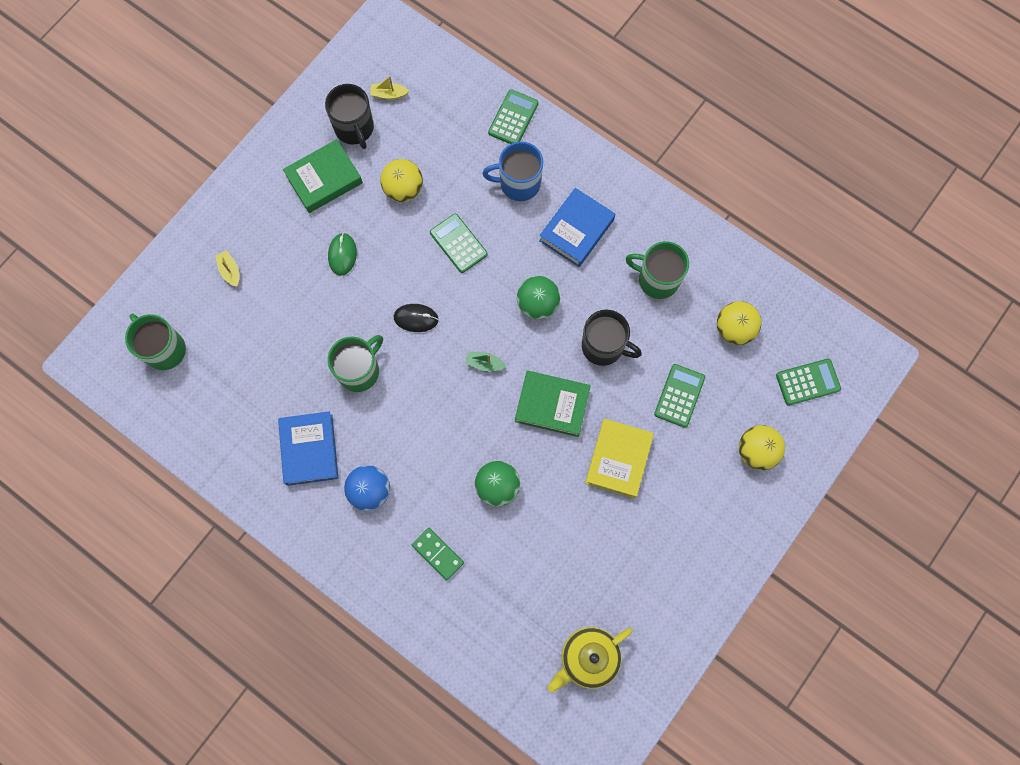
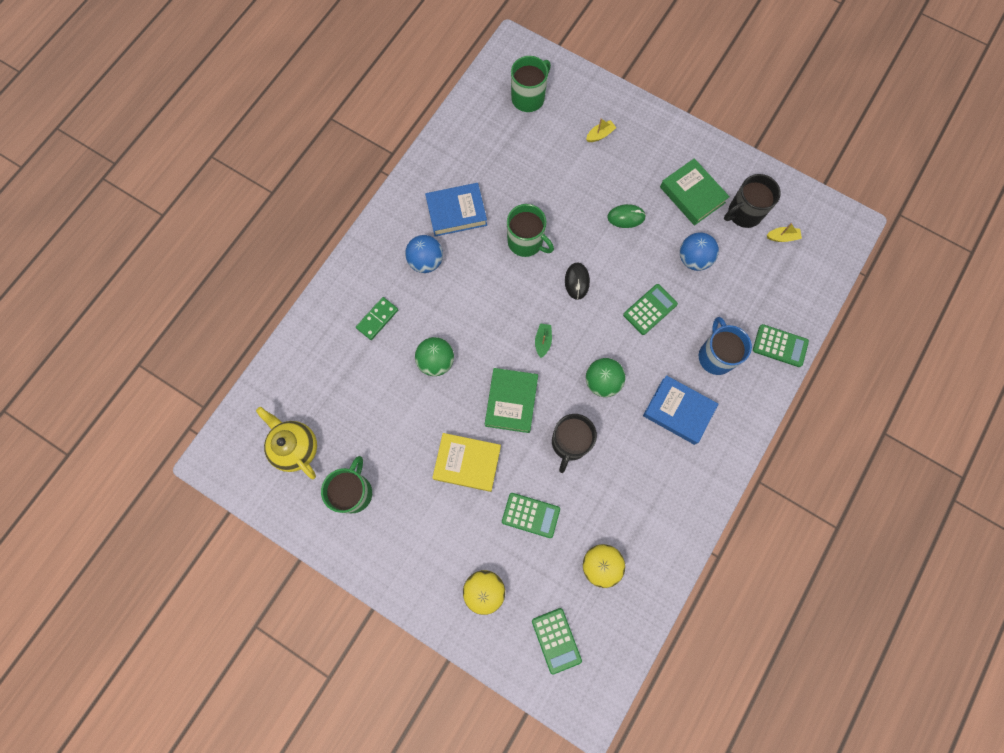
camera: 85 degrees right, 0 degrees up
(389, 94) = (782, 237): yellow boat -> yellow boat turned 90 degrees clockwise
(403, 189) = (693, 259): yellow ball -> blue ball
(657, 279) = (640, 488): green mug -> green mug (354, 492)

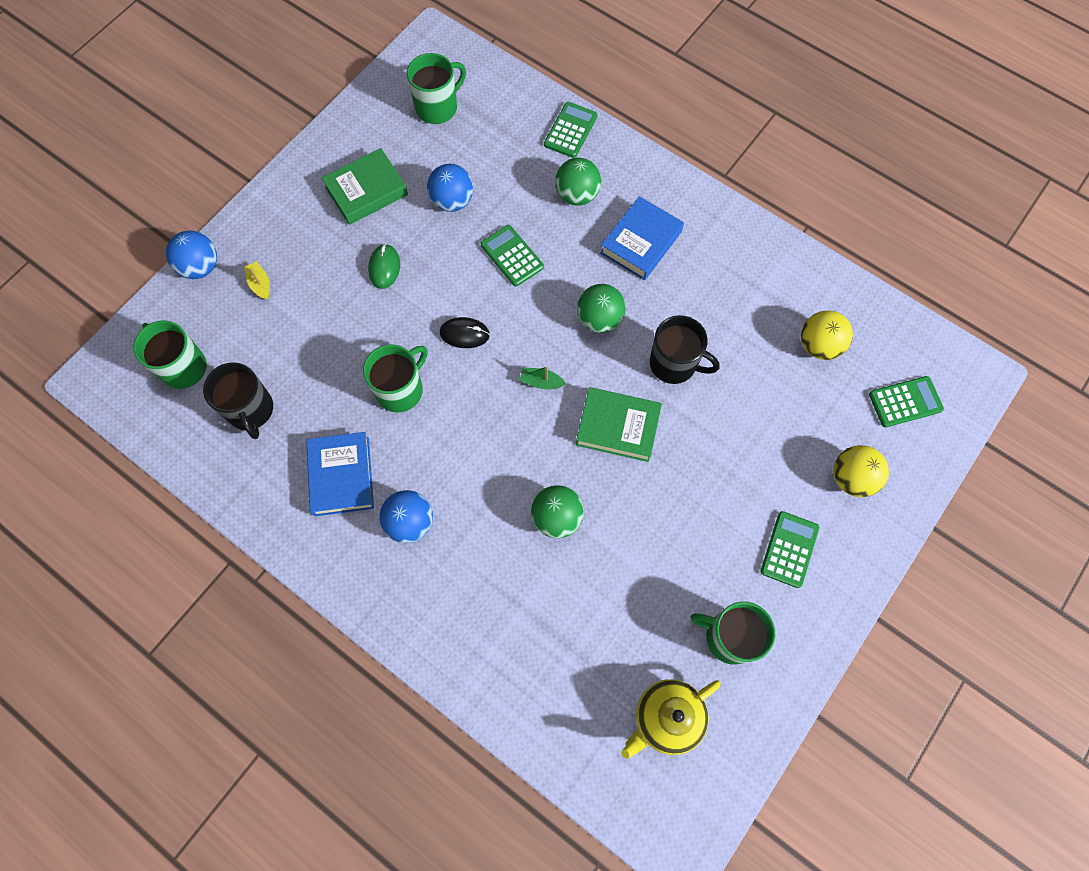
camera: 85 degrees left, 5 degrees down
(377, 319) = (488, 594): green domino -> none
(467, 463) = (695, 487): yellow book -> none
(530, 515) = (761, 417): green calculator -> green calculator (789, 549)
(608, 93) = (200, 267): none -> blue ball
(716, 356) = (577, 195): blue mug -> green ball
(743, 213) = (400, 141): black mug -> black mug (250, 410)
(782, 237) = (438, 107): yellow boat -> green mug

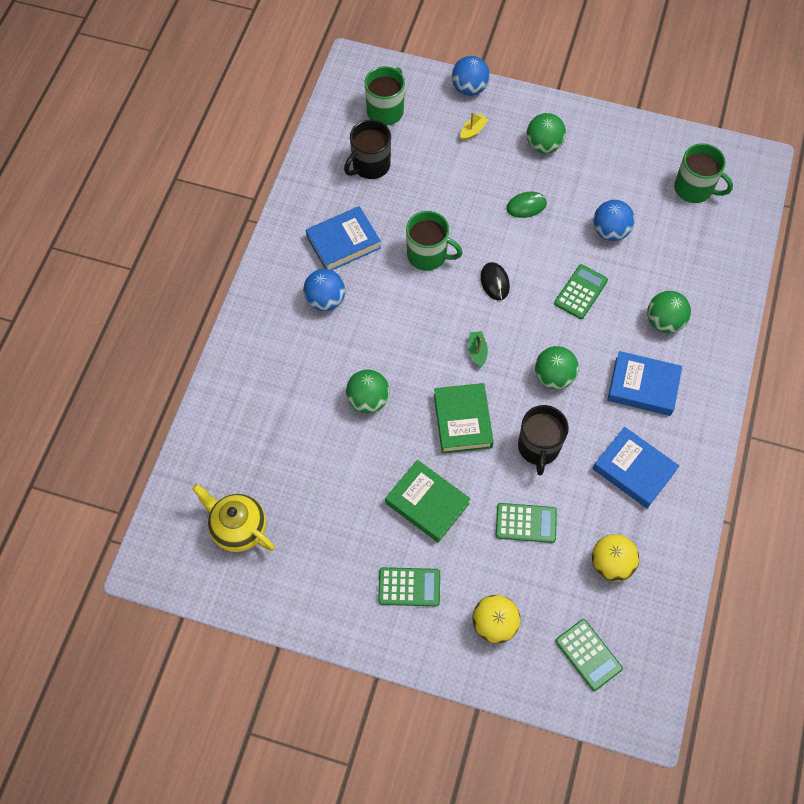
camera: 70 degrees right, 5 degrees down
(315, 221) = (543, 145): none -> green ball
(366, 191) = (588, 168): green book -> green book (427, 503)
(570, 130) = (726, 296): green calculator -> green calculator (526, 523)
(728, 286) = (633, 470): none -> blue book
(729, 637) = (318, 558): green mug -> none

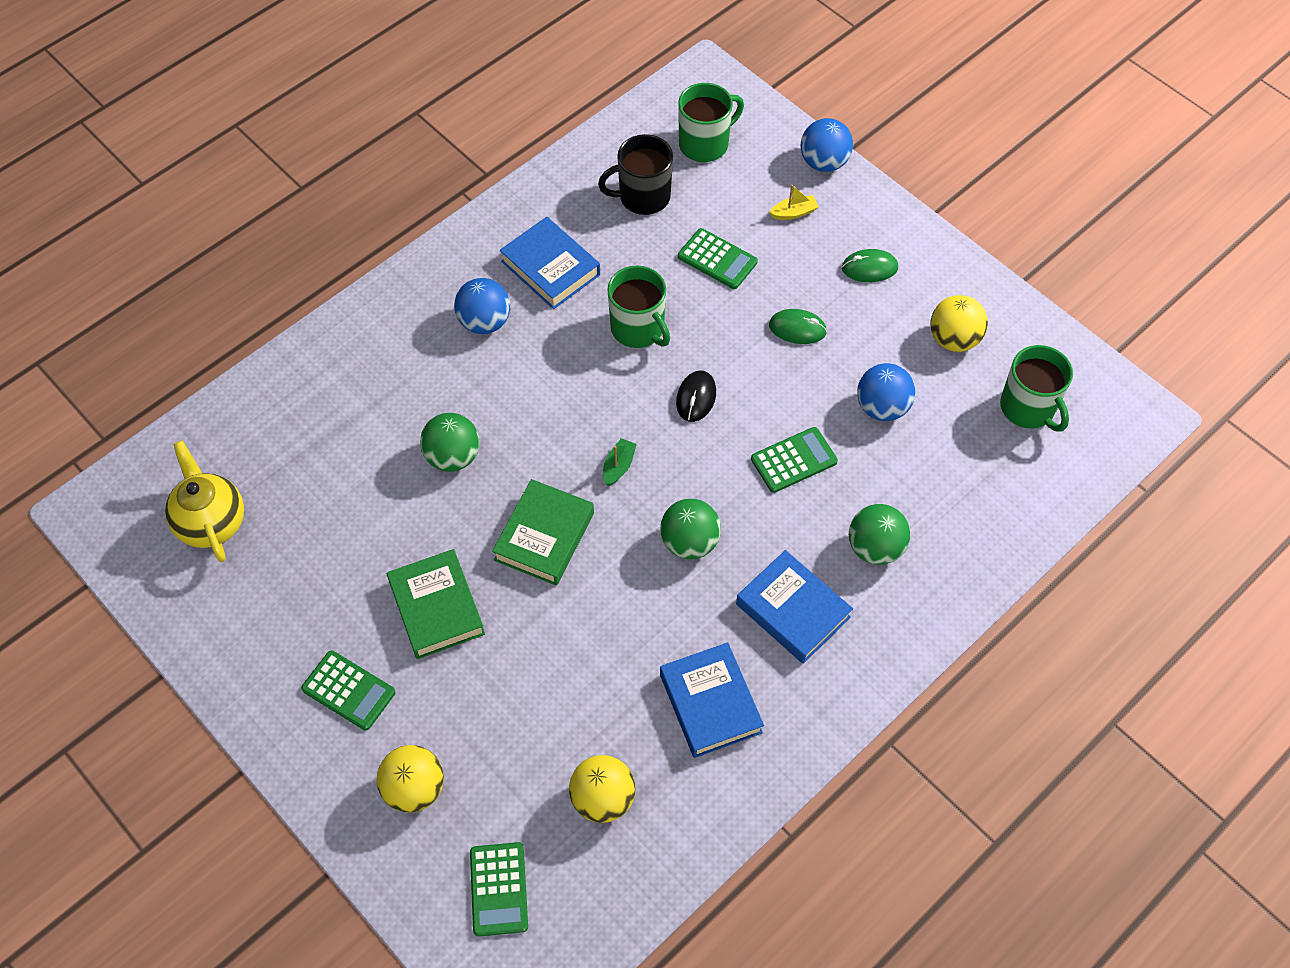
camera: 30 degrees right, 5 degrees down
(343, 242) = (550, 268): blue book -> blue book turned 45 degrees clockwise
(526, 523) = (534, 693): green calculator -> green calculator (717, 259)
(538, 447) = (612, 615): black mug -> none
(543, 145) = (869, 268): green ball -> green mouse
(623, 167) = (953, 339): none -> yellow ball

